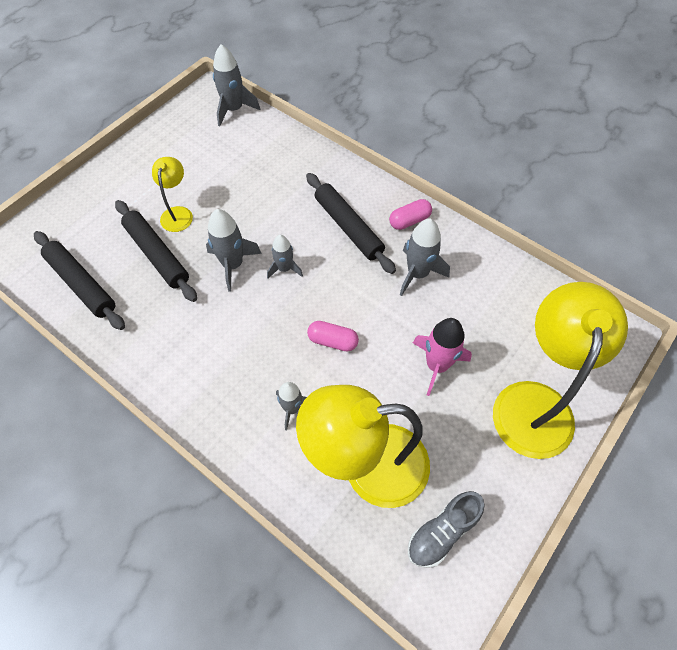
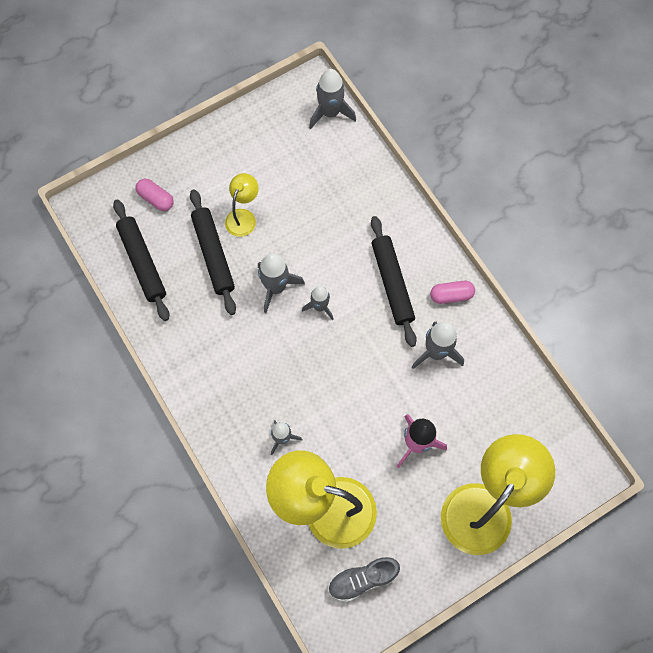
camera: 20 degrees right, 10 degrees up
(333, 341) = (337, 390): pink capsule -> pink capsule (156, 199)

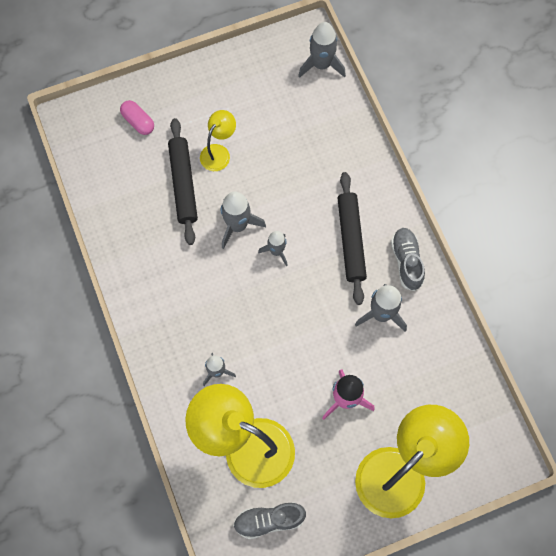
camera: 10 degrees right, 0 degrees up
(142, 263) = (114, 181): black rolling pin -> none
(451, 295) = (406, 261): pink capsule -> grey shoe

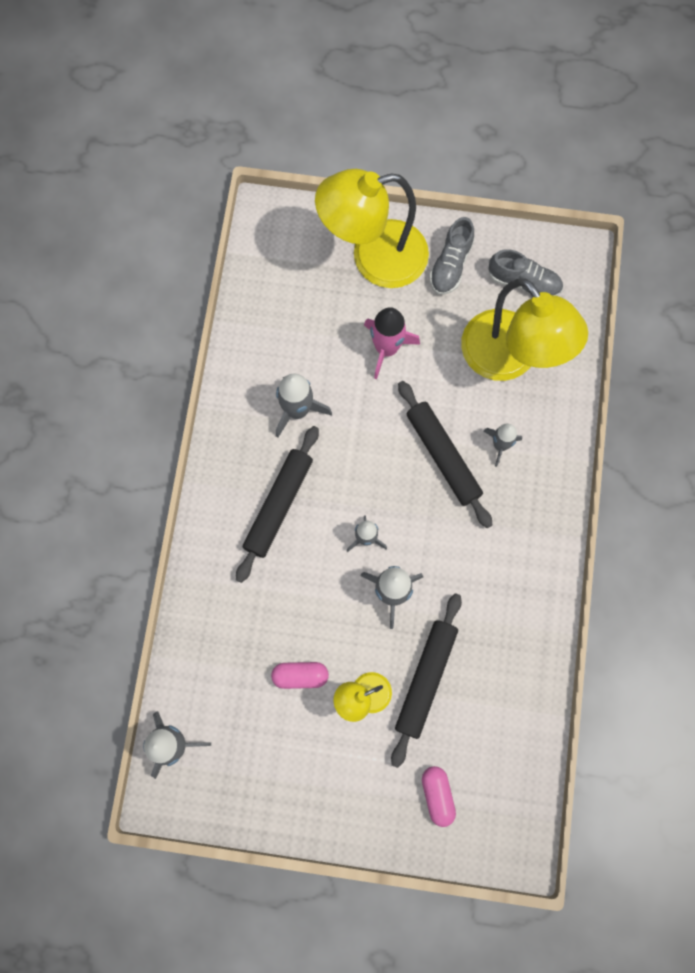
camera: 150 degrees left, 5 degrees up
(255, 339) = (443, 456): none -> black rolling pin
(267, 143) = (300, 675): none -> pink capsule
(406, 261) = (235, 449): grey shoe -> grey shoe (450, 265)

